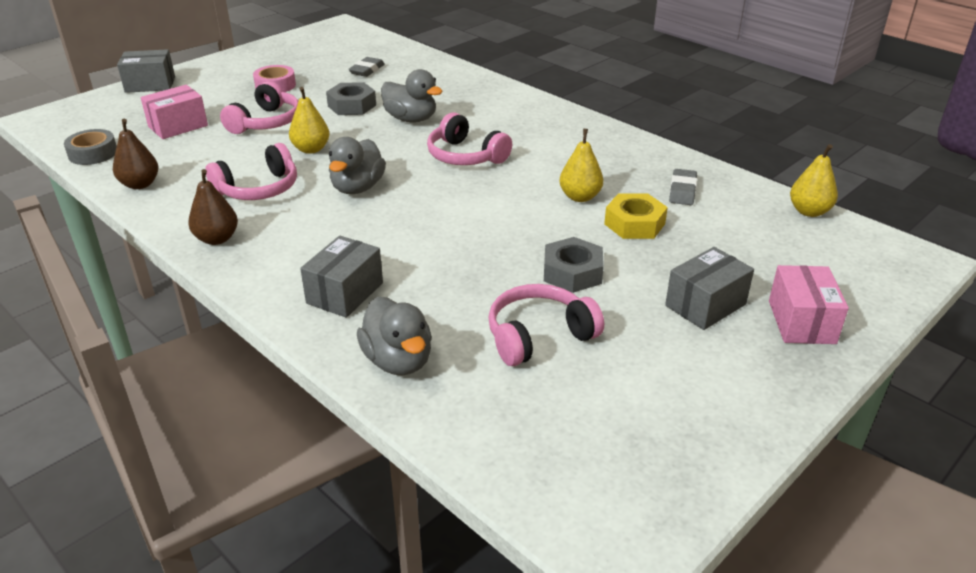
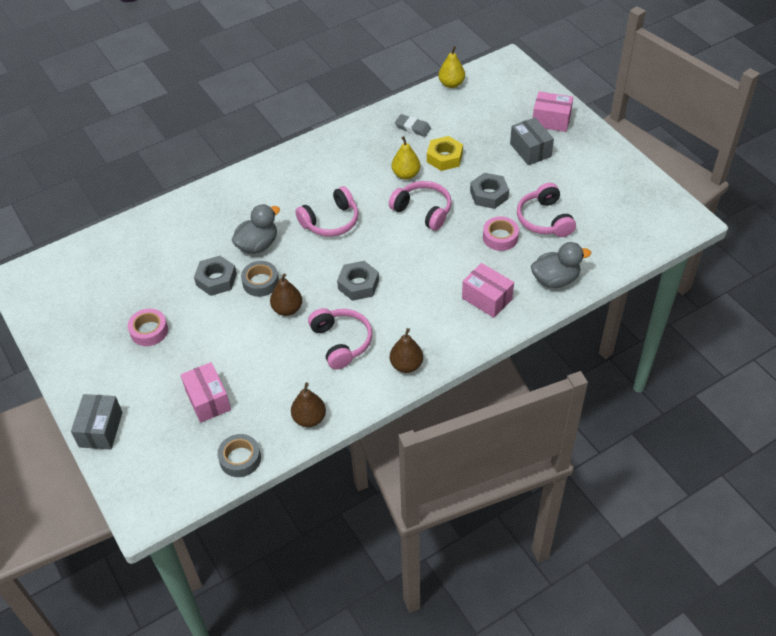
camera: 75 degrees left, 15 degrees up
(266, 122) = (226, 337): pink headphones -> pink headphones (423, 211)
(311, 149) = (287, 309): yellow pear -> brown pear
(345, 293) = (487, 299): grey box -> pink box
(351, 129) = (260, 282): none -> grey tape
(357, 188) = (358, 285): grey duck -> grey nut
(367, 70) = (145, 265): grey eraser -> none
(480, 293) = (500, 237): none -> pink tape

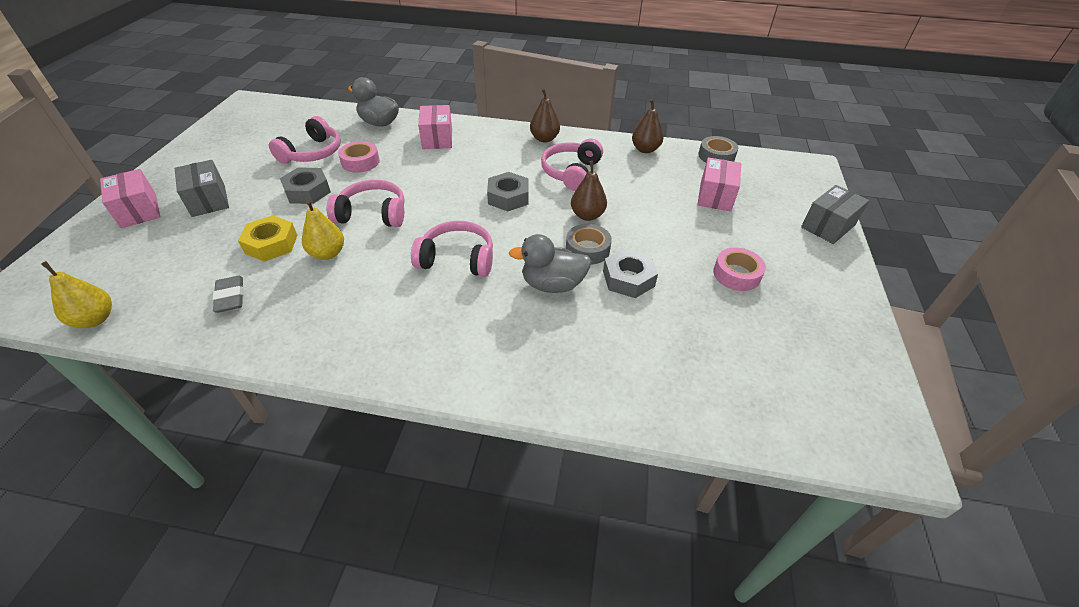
camera: 140 degrees left, 5 degrees down
(423, 211) = (373, 214): pink headphones -> pink headphones turned 105 degrees clockwise
(530, 150) = (208, 200): grey box -> grey box turned 45 degrees counterclockwise

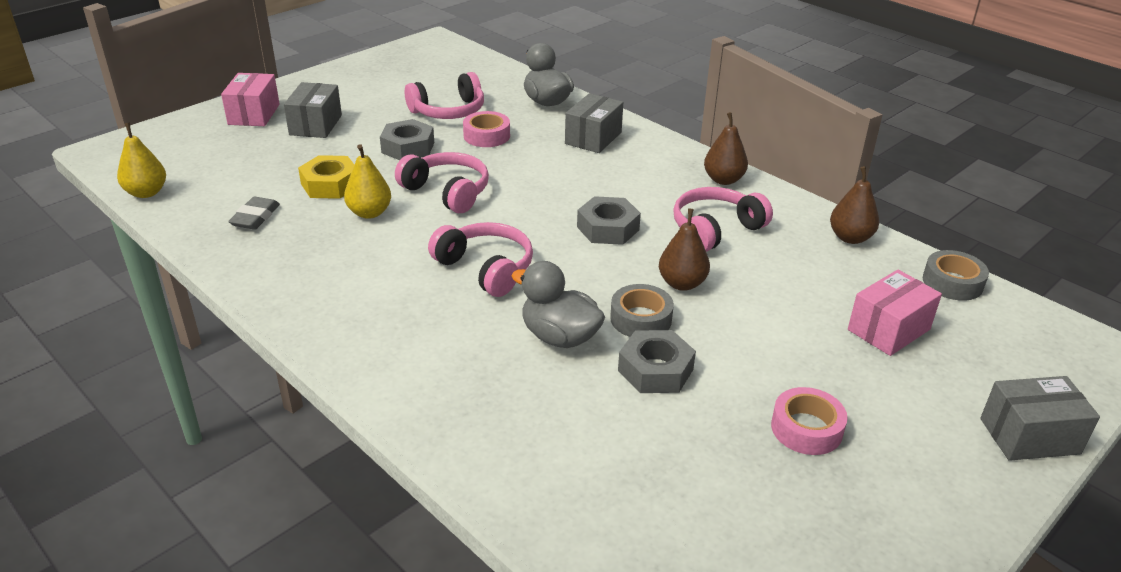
camera: 35 degrees right, 10 degrees down
(437, 138) = (593, 138): pink box -> grey box

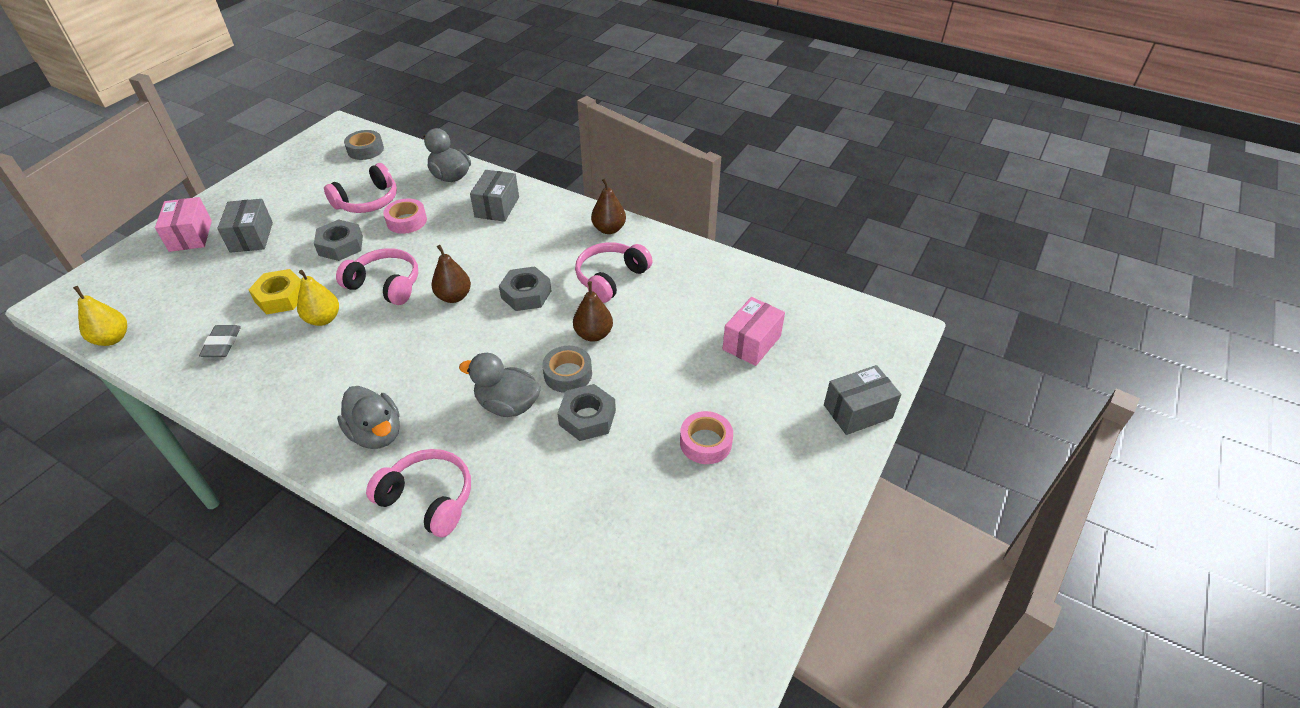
camera: 15 degrees left, 10 degrees up
(397, 336) = (376, 433): none -> grey duck
(486, 268) = (435, 353): pink headphones -> pink headphones (428, 499)
(850, 238) = (713, 265): brown pear -> brown pear (454, 296)
(952, 282) = (791, 291): grey tape -> grey tape (365, 150)

